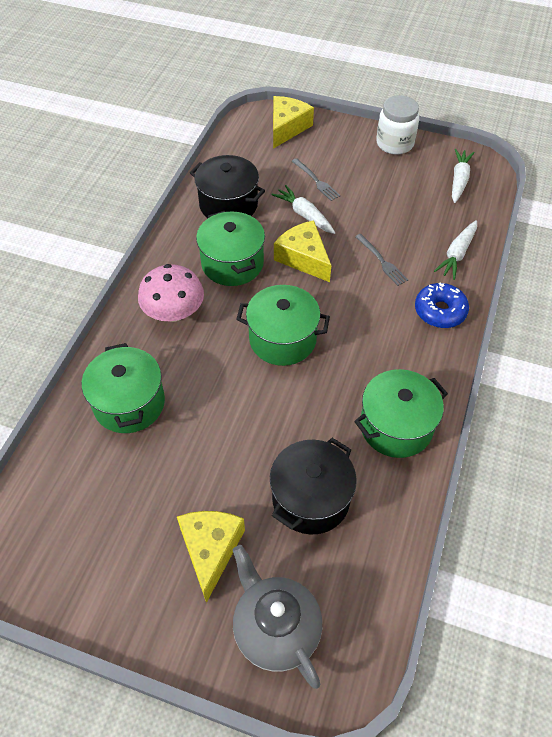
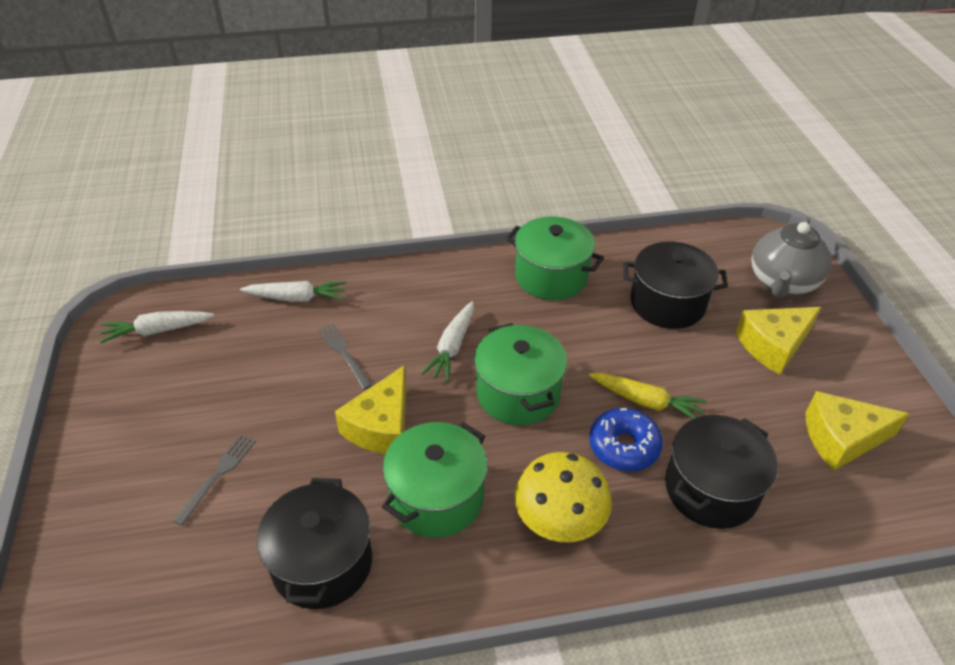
camera: 120 degrees left, 10 degrees down
(129, 403) = (711, 489): green pot -> black pot
(174, 312) = (559, 519): pink mushroom -> yellow mushroom
(222, 412) = (646, 402): none -> yellow carrot
(287, 128) = (87, 574): yellow cheese -> yellow cheese (841, 439)
(304, 215) = (299, 459): white carrot -> white carrot (452, 347)
(382, 261) = (344, 353): grey fork -> grey fork turned 60 degrees counterclockwise
(394, 143) = (94, 417): white jar -> none
(440, 311) = (391, 288): blue donut -> blue donut (624, 446)

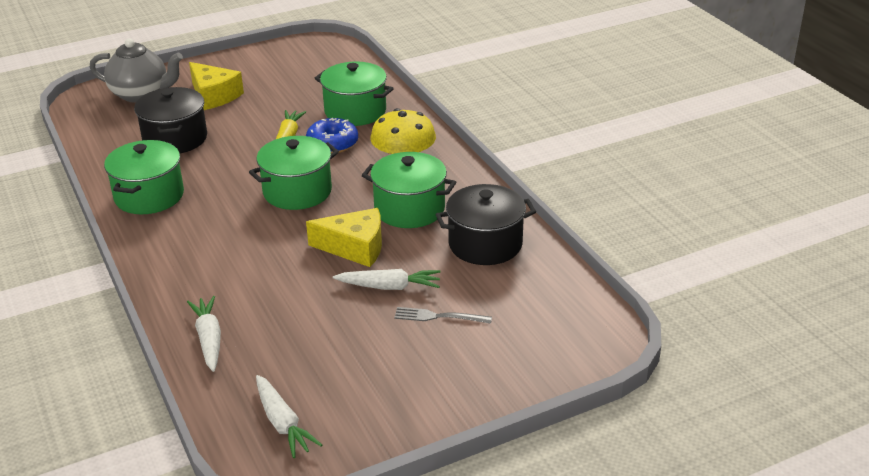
camera: 105 degrees left, 10 degrees down
(344, 353) = (279, 288): grey fork -> none
(452, 347) = (255, 231): white carrot -> white carrot (389, 287)
(711, 489) = (355, 111): black pot -> green pot
(841, 439) = (296, 72): yellow cheese -> none

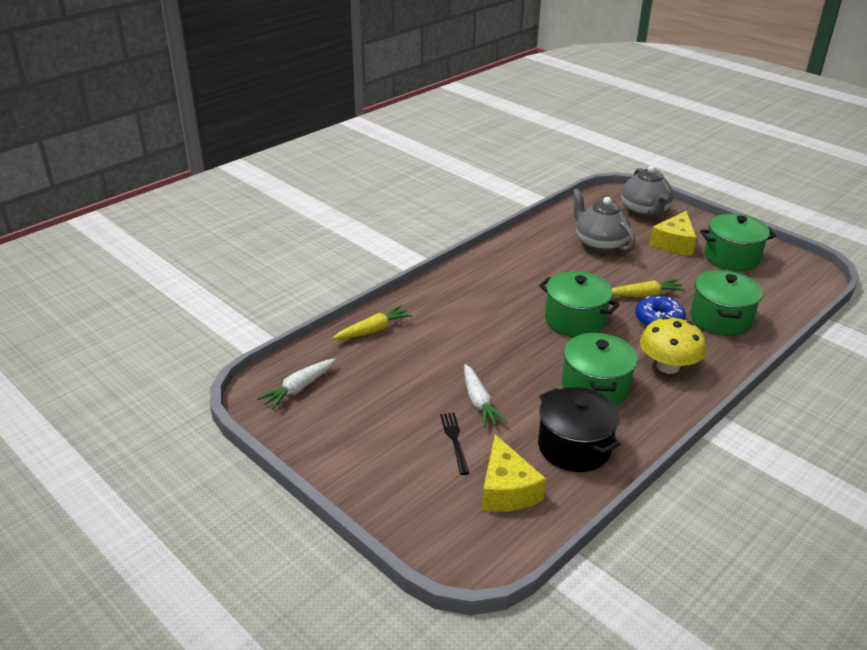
camera: 70 degrees right, 0 degrees up
(149, 196) = (519, 256): green pot -> green pot (731, 257)
(175, 139) = (599, 245): black pot -> grey teapot
(209, 339) = (373, 330): white carrot -> yellow carrot
(355, 247) = (520, 370): yellow cheese -> yellow cheese (506, 489)
(438, 317) = (454, 440): grey fork -> black fork

